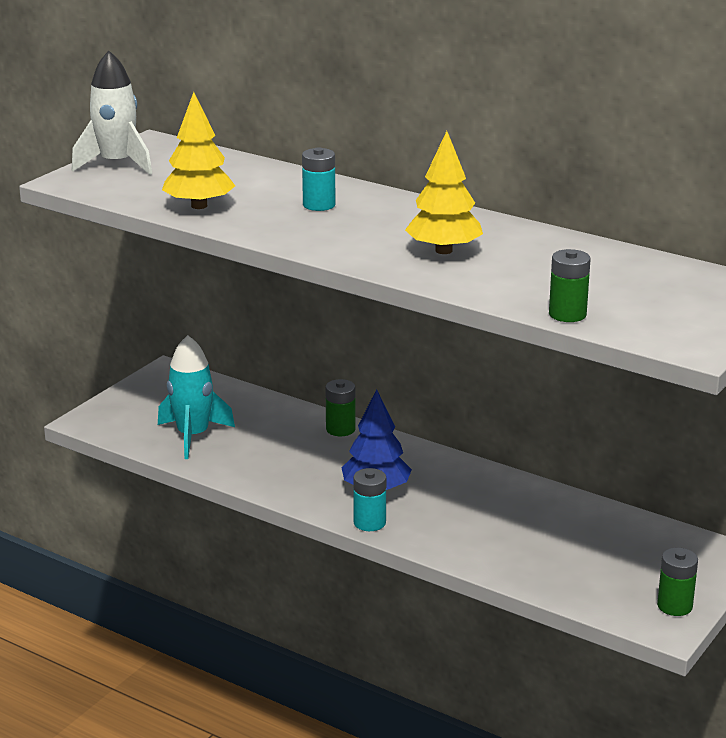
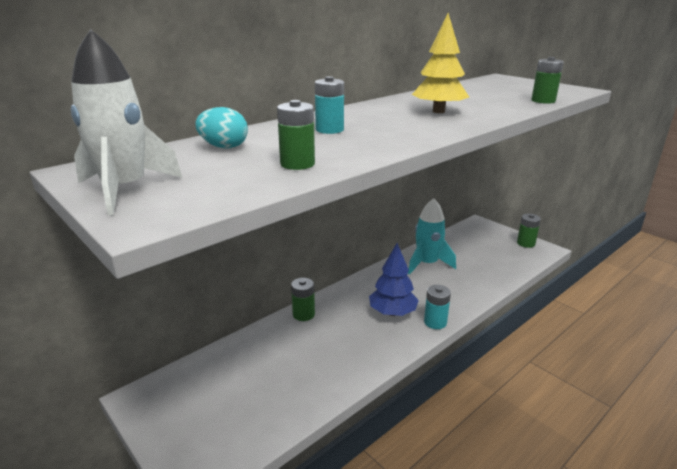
camera: 75 degrees left, 0 degrees up
(193, 436) = (272, 396): turquoise rocket -> turquoise rocket (427, 264)
(199, 206) = (297, 164): yellow tree -> green battery
(235, 173) = (224, 147): none -> turquoise egg

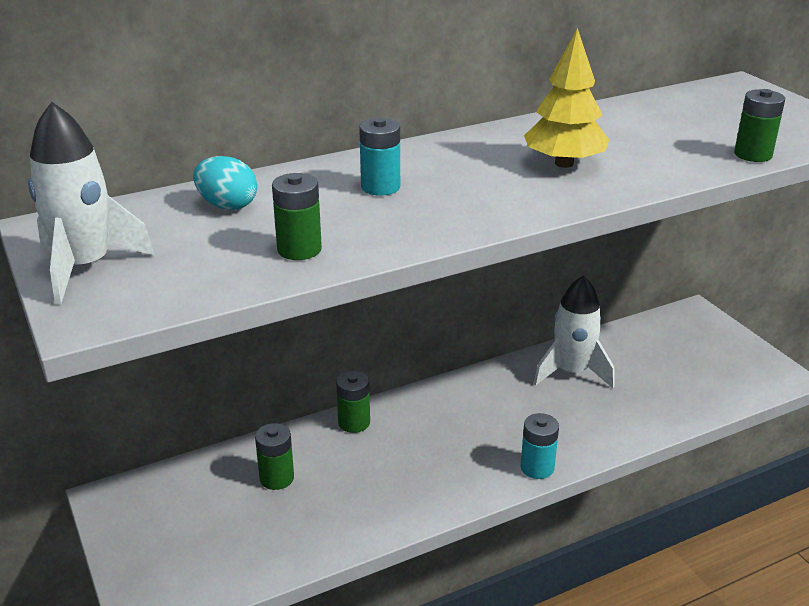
camera: 15 degrees right, 5 degrees up
(392, 312) = (481, 442): blue tree -> none
(427, 264) = (572, 372): turquoise rocket -> white rocket
(526, 243) = (755, 361): green battery -> green battery (277, 478)

